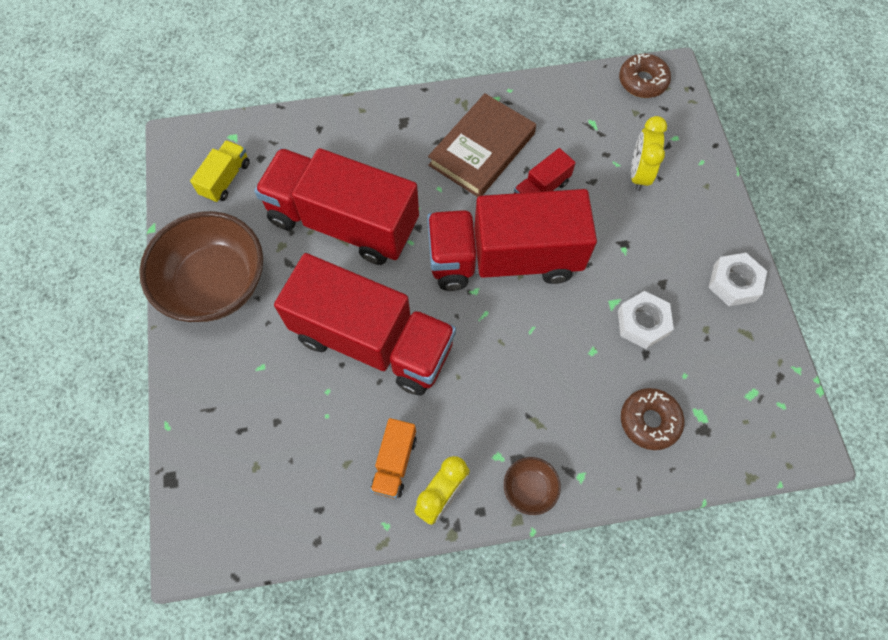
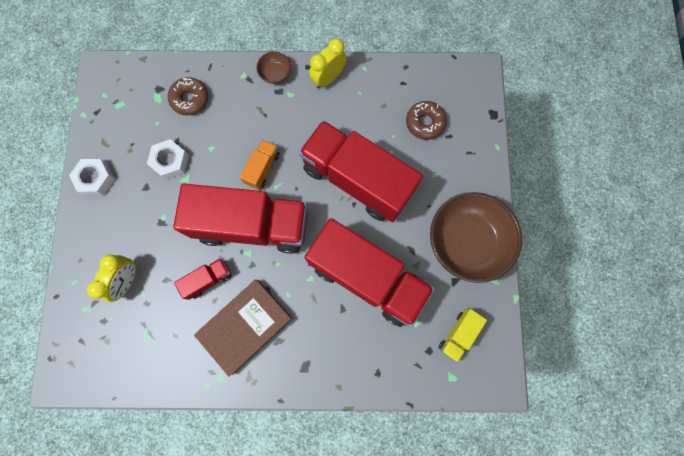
camera: 170 degrees left, 10 degrees up
(394, 462) = (354, 101): orange truck -> orange truck (262, 168)
(642, 81) = (88, 373): brown donut -> brown donut (425, 123)

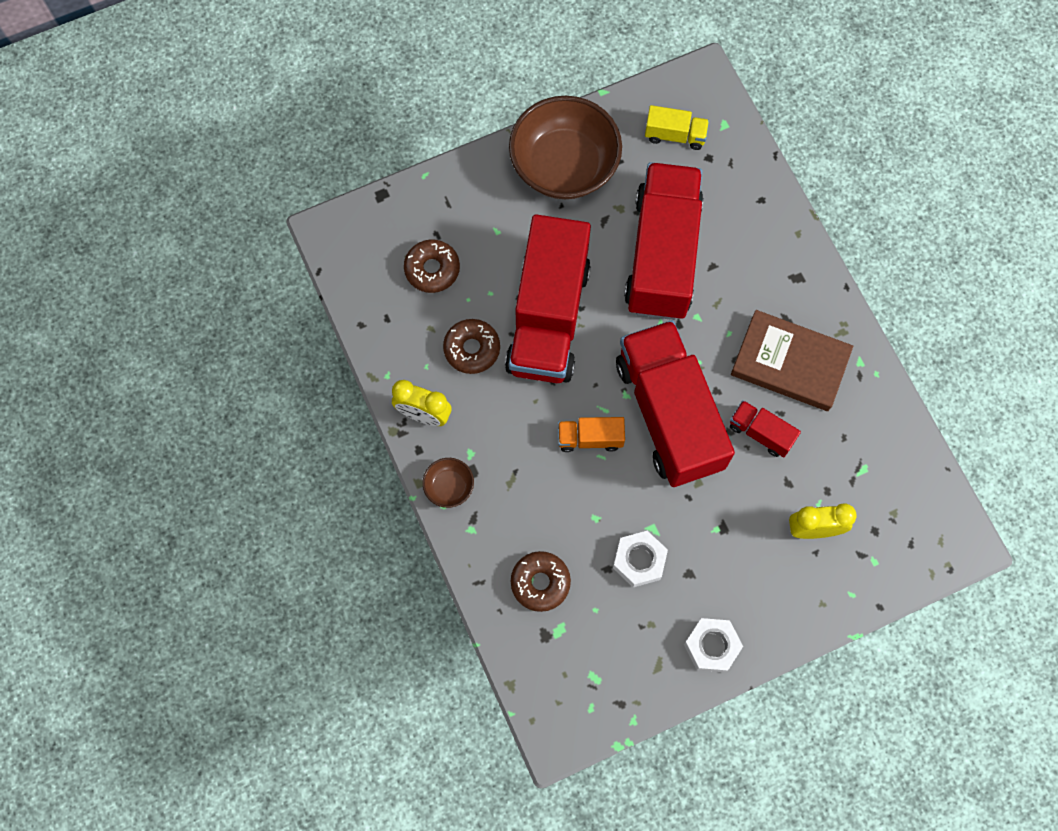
camera: 115 degrees left, 5 degrees down
(358, 124) = (472, 349): none -> brown donut

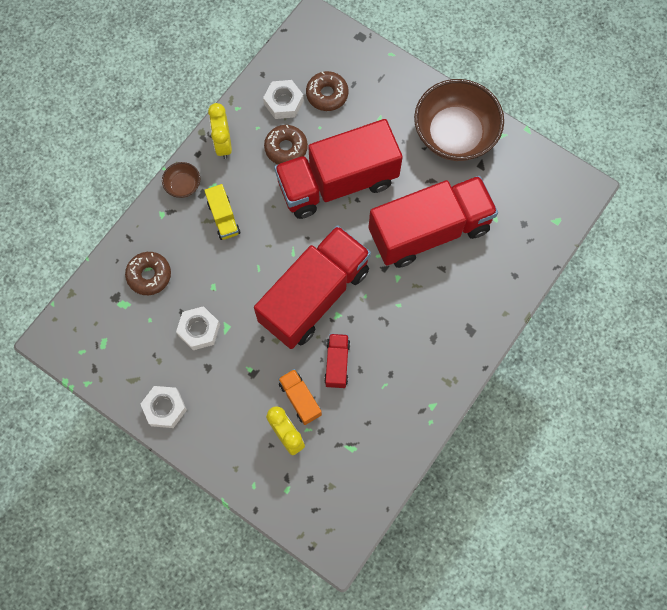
camera: 60 degrees right, 0 degrees up
(412, 321) = (283, 102): none -> white nut
(590, 438) = (267, 254): orange truck -> orange truck (300, 399)
(675, 135) = (526, 192): yellow truck -> yellow truck (223, 218)
(790, 363) = (401, 357): brown book -> none

